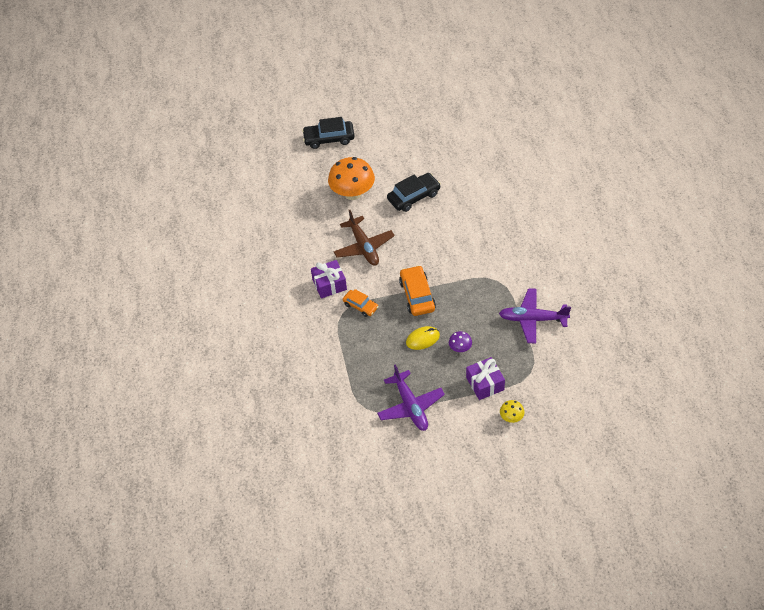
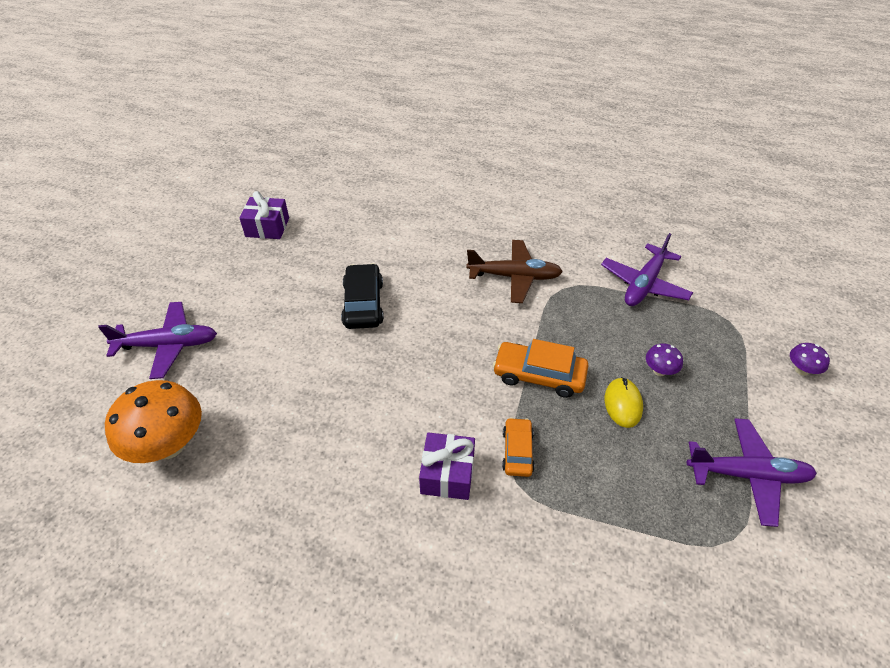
camera: 65 degrees left, 5 degrees down
(329, 138) = (168, 345): black car -> purple plane
(352, 193) = (296, 364): orange mushroom -> orange mushroom (169, 445)
(360, 306) = (517, 451): orange car -> orange car turned 60 degrees counterclockwise
(364, 247) = (406, 396): brown plane -> brown plane (514, 277)
(485, 384) = (733, 371): purple gift -> purple gift (267, 227)
(511, 417) = (801, 370): yellow mushroom -> purple mushroom

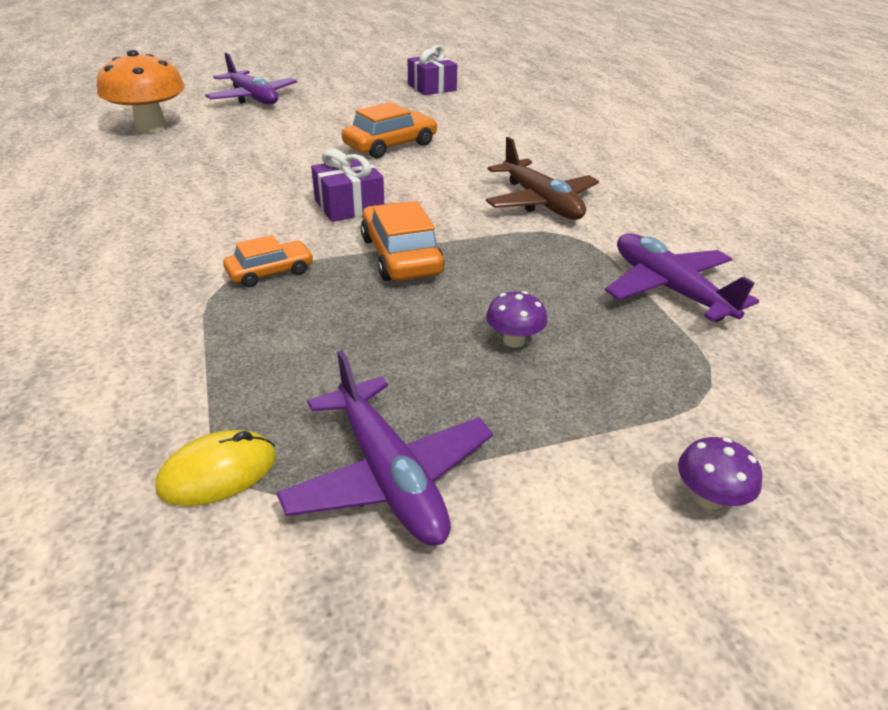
camera: 55 degrees right, 10 degrees down
(363, 304) = (390, 145): black car -> orange car
(447, 474) = (206, 242): purple gift -> purple gift (349, 206)
(623, 404) = (417, 325): yellow mouse -> yellow mouse (218, 472)
(644, 284) = (668, 289): purple plane -> purple plane turned 60 degrees clockwise

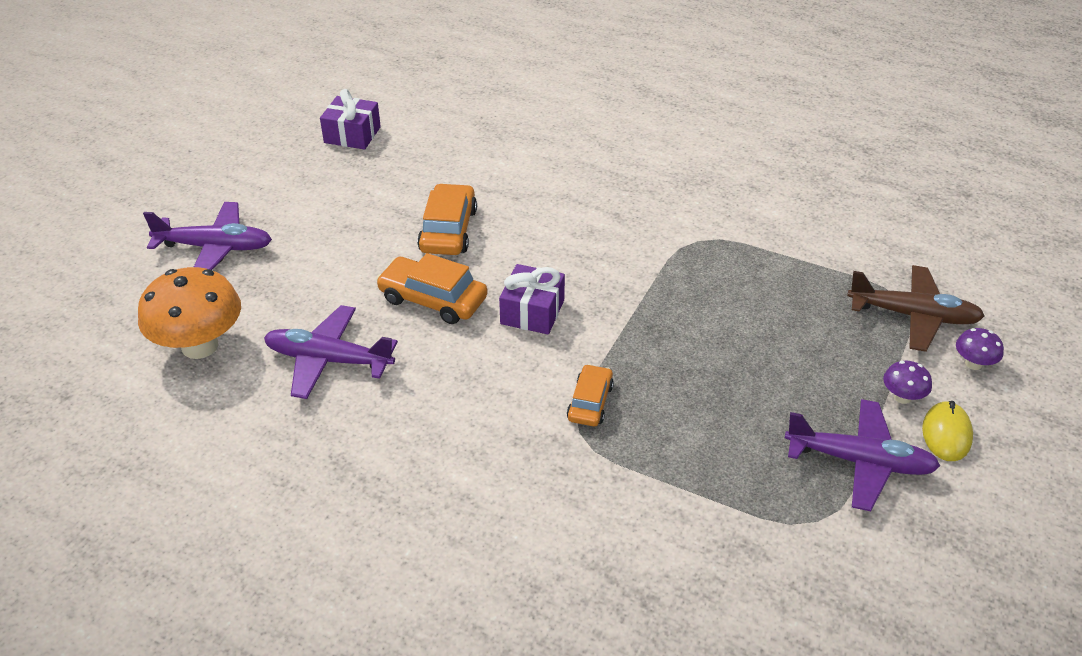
camera: 45 degrees left, 5 degrees up
(218, 472) = (795, 527): yellow mouse -> yellow mouse (946, 434)
(401, 256) = (639, 329): orange car -> orange car (433, 299)
(514, 340) = (790, 343): purple mushroom -> purple mushroom (902, 397)
(541, 202) = (641, 221): brown plane -> brown plane (913, 316)
(668, 289) = (804, 247): purple plane -> purple plane (328, 360)

